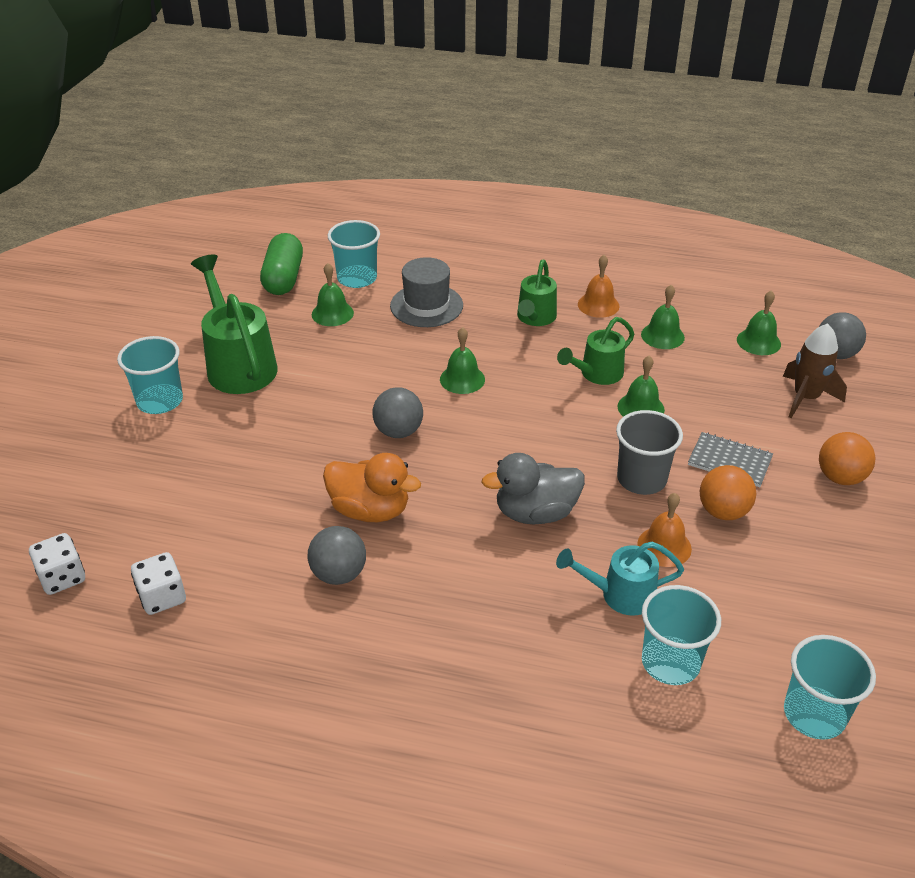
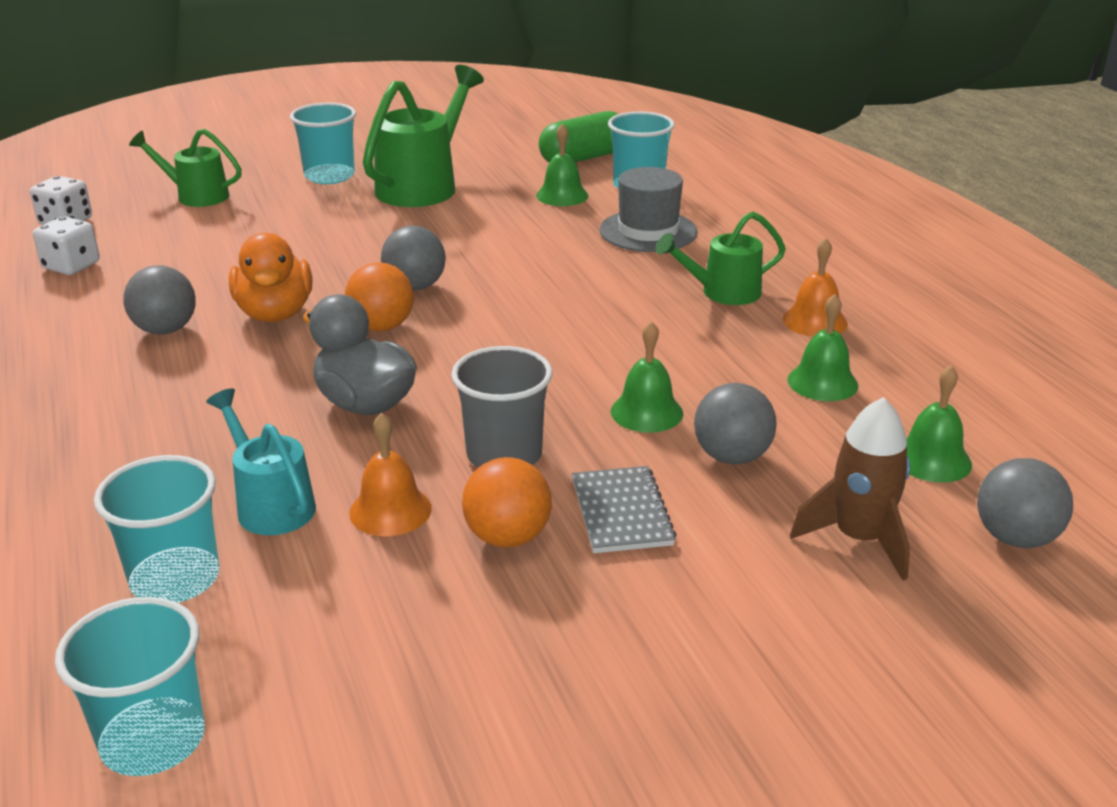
camera: 55 degrees right, 10 degrees down
(462, 379) = (547, 290): green bell -> none
(597, 374) = (672, 363): green watering can -> green watering can (196, 196)
(708, 400) = (732, 457): none -> grey ball
(840, 477) = (707, 626): orange ball -> orange ball (382, 326)

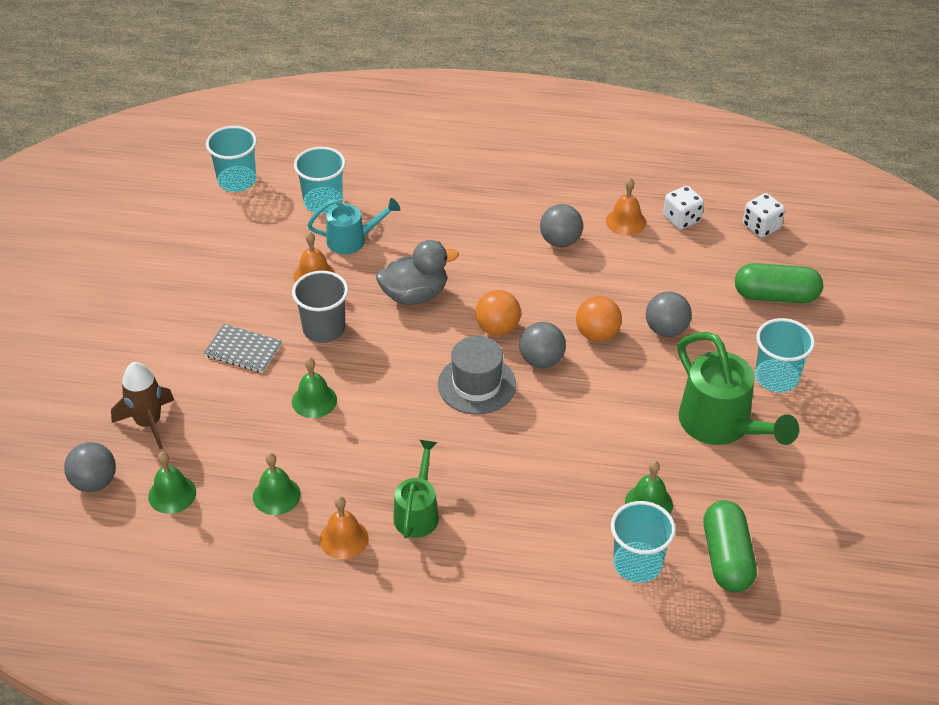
camera: 120 degrees right, 15 degrees up
(95, 297) = (625, 221): none -> orange bell
(196, 196) = (775, 296): green watering can -> green capsule
(275, 313) = (549, 288): orange duck -> none
(507, 537) = (261, 305): orange ball -> orange ball (597, 334)
(648, 231) = (544, 523): grey hat -> grey hat (476, 384)
(732, 457) = (247, 413): grey ball -> grey ball (666, 330)

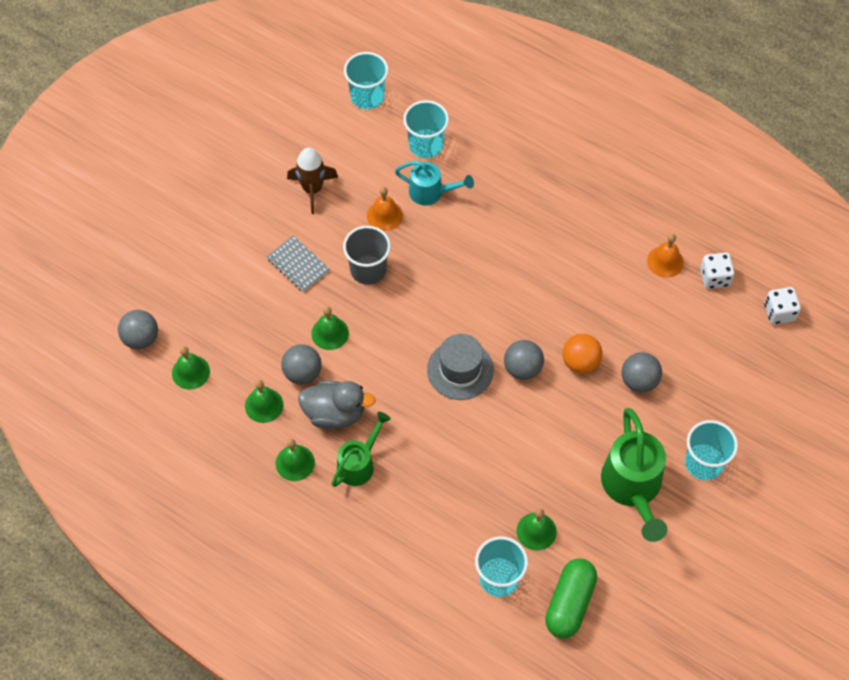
camera: 25 degrees right, 15 degrees up
(148, 423) = (200, 302): brown rocket -> brown rocket (312, 189)
(344, 538) = (295, 462): orange bell -> green bell
(415, 295) = (454, 266): grey duck -> grey duck (335, 413)
(497, 328) = (503, 324): orange ball -> none
(560, 241) = (599, 260): grey ball -> grey ball (302, 373)
(775, 296) = (750, 386): green capsule -> none

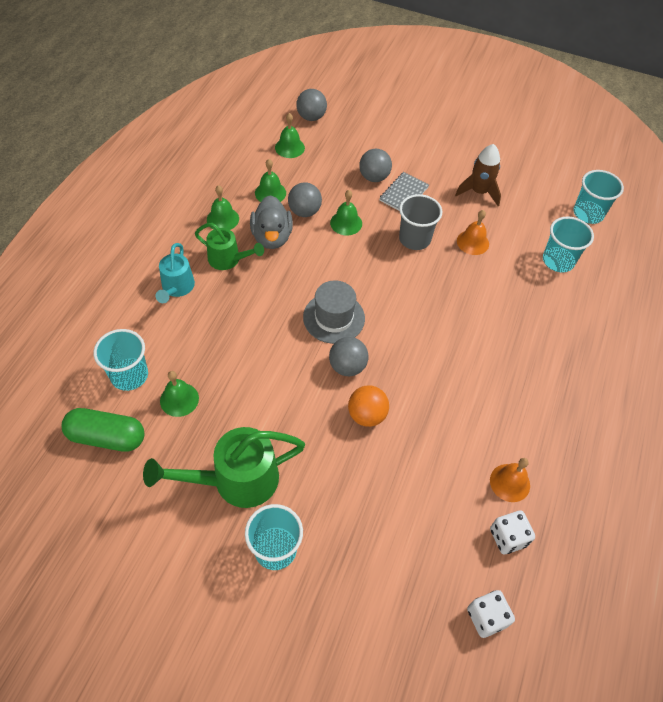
camera: 75 degrees right, 5 degrees down
(431, 192) = (509, 271): turquoise watering can -> turquoise watering can (176, 288)
(639, 381) = (359, 472): grey ball -> grey ball (374, 177)

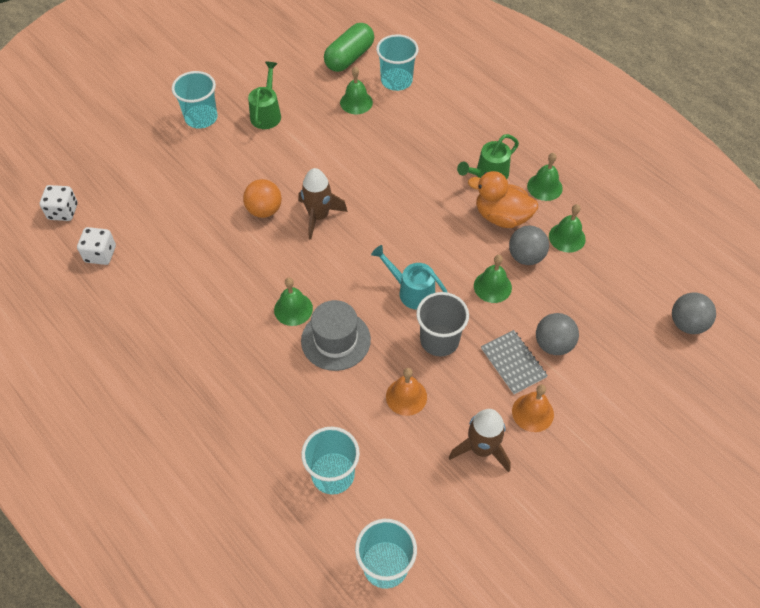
camera: 120 degrees right, 0 degrees up
(176, 288) = (471, 130): turquoise watering can -> turquoise watering can (411, 291)
(235, 480) = (267, 113): green watering can -> green watering can, size x0.61
(272, 237) = (501, 217): grey duck -> orange duck
(289, 147) = (636, 281): green bell -> green bell (293, 309)
(334, 318) = (376, 227): grey hat -> grey hat (335, 340)
(347, 366) = (319, 216): grey ball -> brown rocket
(510, 482) = (137, 279): orange bell -> orange bell (532, 412)

